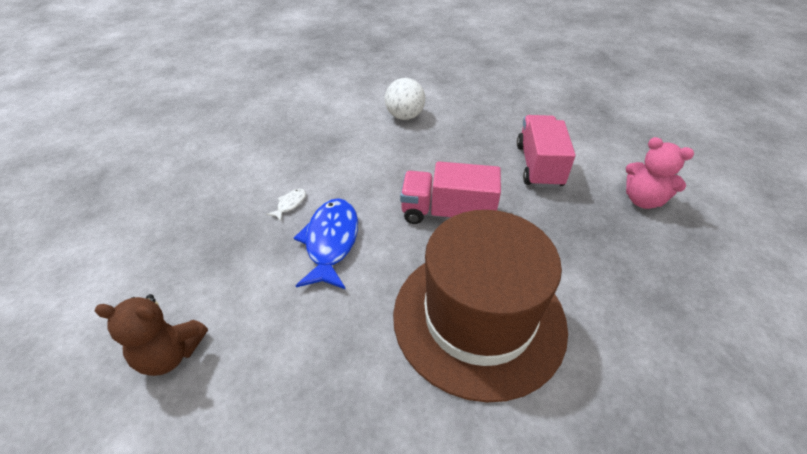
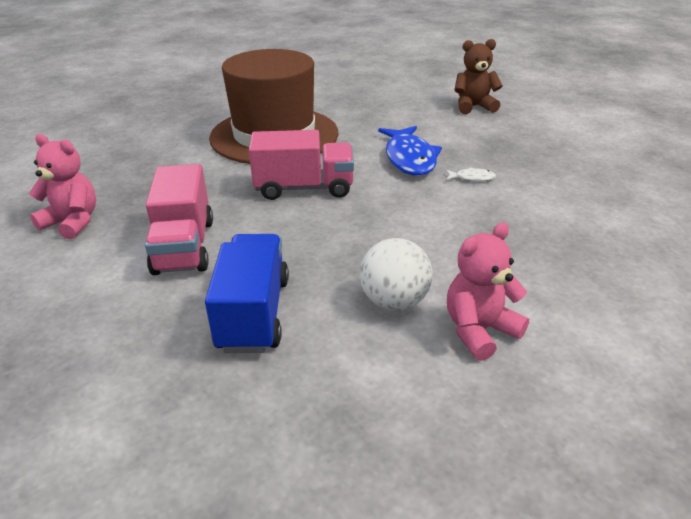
camera: 170 degrees right, 10 degrees down
(290, 204) = (472, 178): white fish -> white fish turned 105 degrees counterclockwise
(368, 99) = (479, 330): none -> pink teddy bear
(483, 119) = (254, 313): none -> blue truck

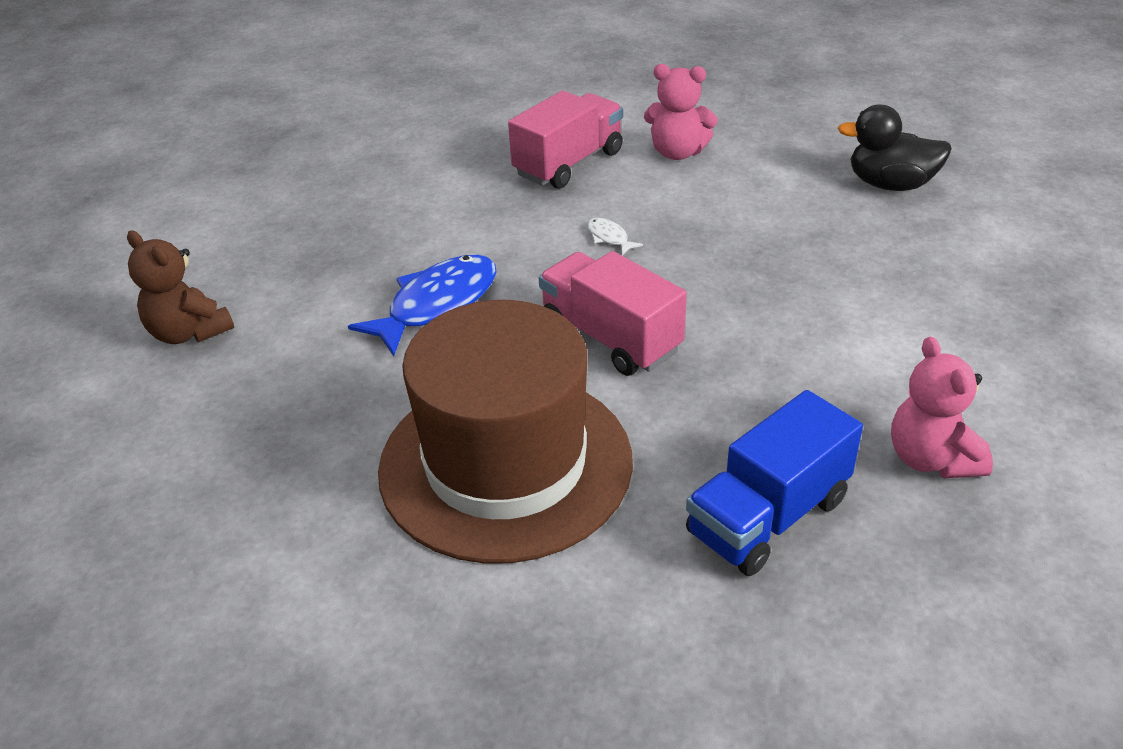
camera: 130 degrees left, 5 degrees up
(184, 246) = (821, 340): pink truck -> pink truck (568, 163)
(251, 427) = (890, 184): none -> black duck
(254, 313) = (819, 242): blue truck -> blue truck (767, 516)
(394, 301) = (703, 194): white ball -> none
(472, 178) = (437, 244): white fish -> white fish (609, 237)

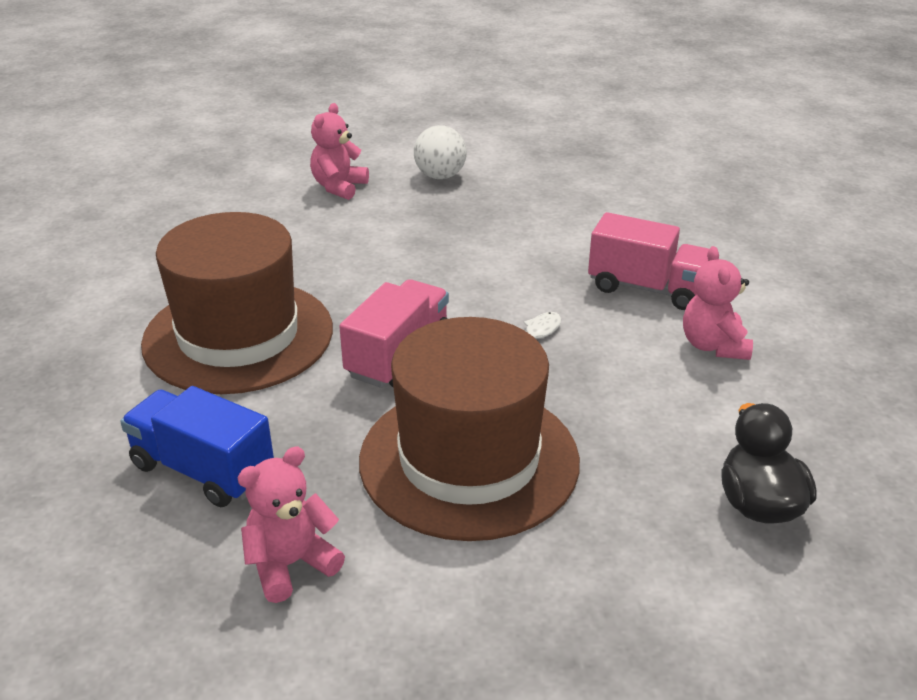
camera: 70 degrees right, 5 degrees down
(189, 332) = (339, 187): brown teddy bear -> pink teddy bear
(235, 246) = (440, 176): none -> white ball
(437, 304) = (408, 269): blue fish -> none
(800, 319) = (469, 460): none -> brown hat

